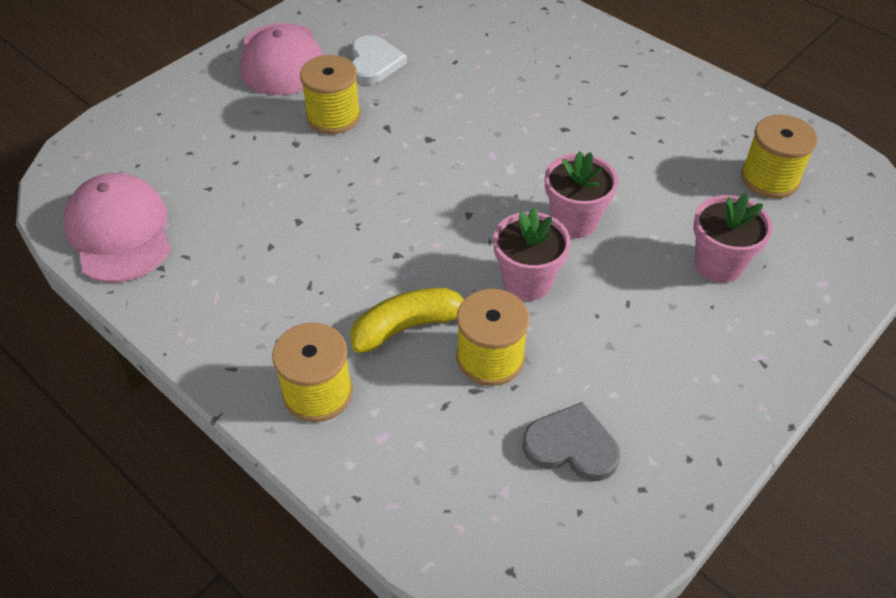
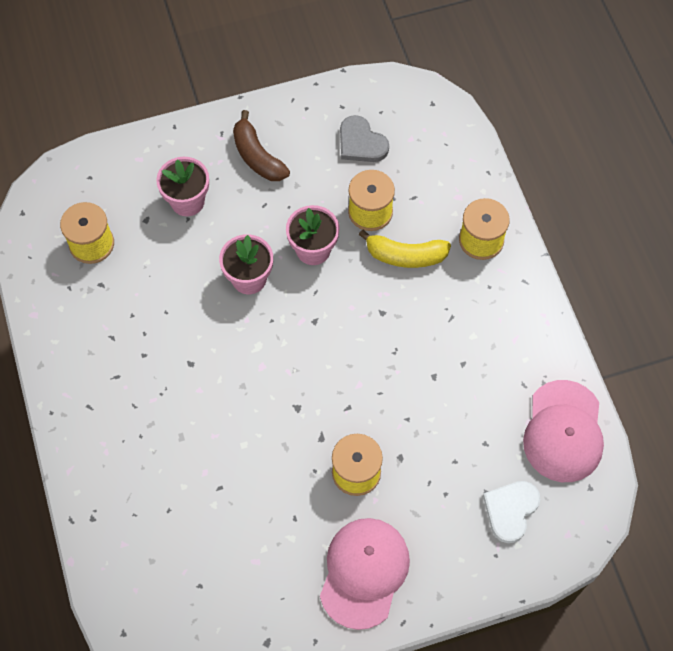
camera: 150 degrees left, 15 degrees up
(374, 63) = (287, 523): white heart -> white heart (510, 510)
(690, 356) = (257, 156): none -> brown banana

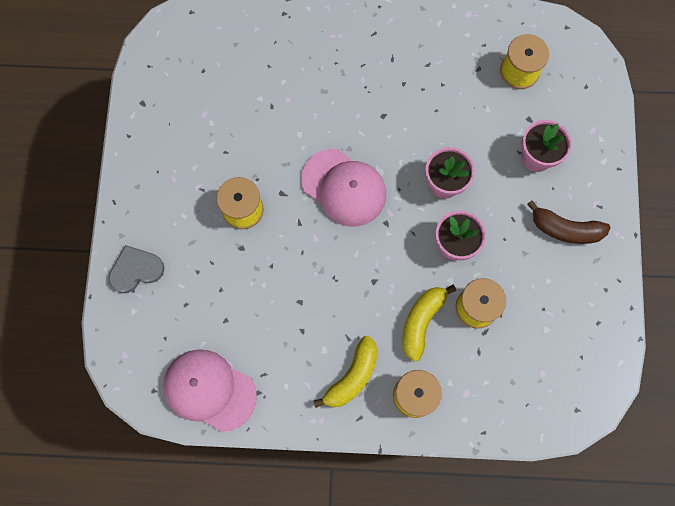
camera: 110 degrees right, 10 degrees up
(257, 156) = (565, 229): brown banana -> brown banana turned 150 degrees counterclockwise
(361, 143) = (552, 326): grey heart -> grey heart (136, 270)
(364, 572) = (162, 187): pink cap -> pink cap (344, 187)
(488, 301) = (352, 376): none -> yellow banana
(510, 510) = (162, 317): white heart -> none

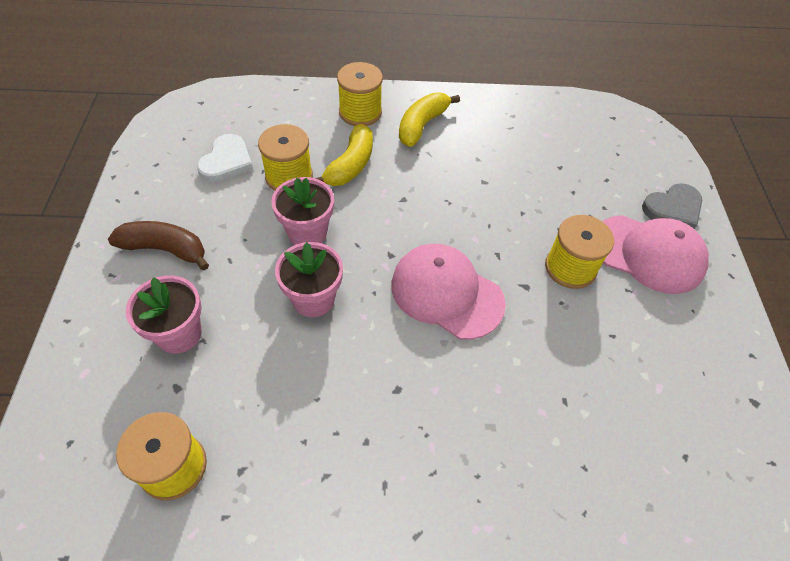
camera: 175 degrees right, 20 degrees down
(209, 390) = (560, 117): pink cap -> pink cap (648, 254)
(535, 326) = (226, 161): none -> white heart

